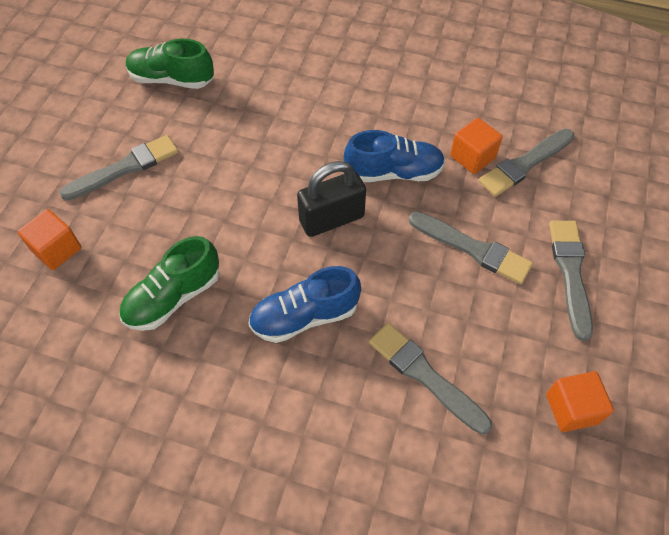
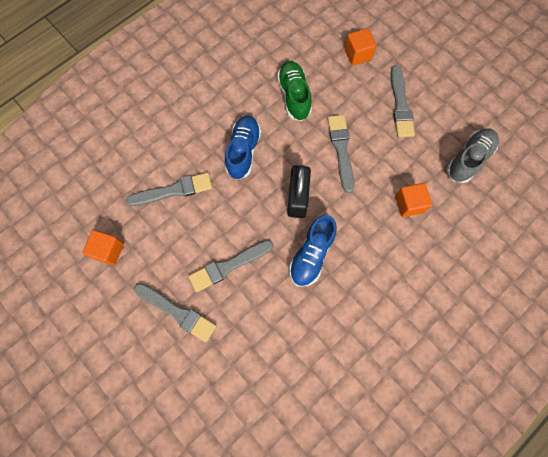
camera: 120 degrees right, 15 degrees up
(172, 79) = (468, 159): green shoe -> grey shoe
(472, 157) = (295, 314): orange cube -> orange cube (409, 204)
(525, 164) = (269, 347): grey brush -> grey brush (341, 150)

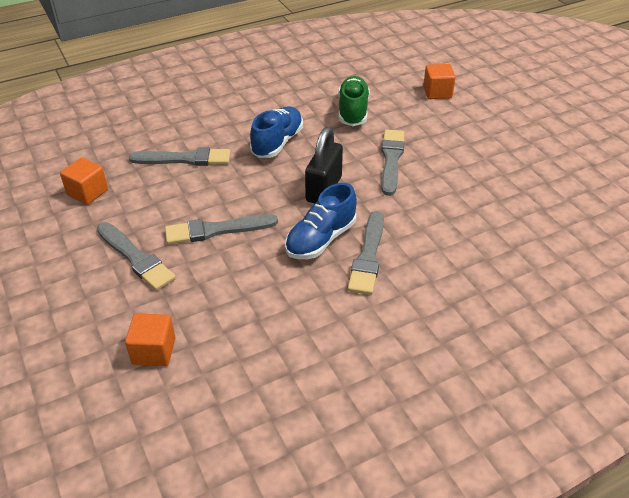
camera: 15 degrees right, 30 degrees down
(400, 105) = (475, 136): grey brush -> grey brush (368, 256)
(409, 204) = (460, 218): orange cube -> orange cube (154, 351)
(468, 159) = (548, 193): grey shoe -> none

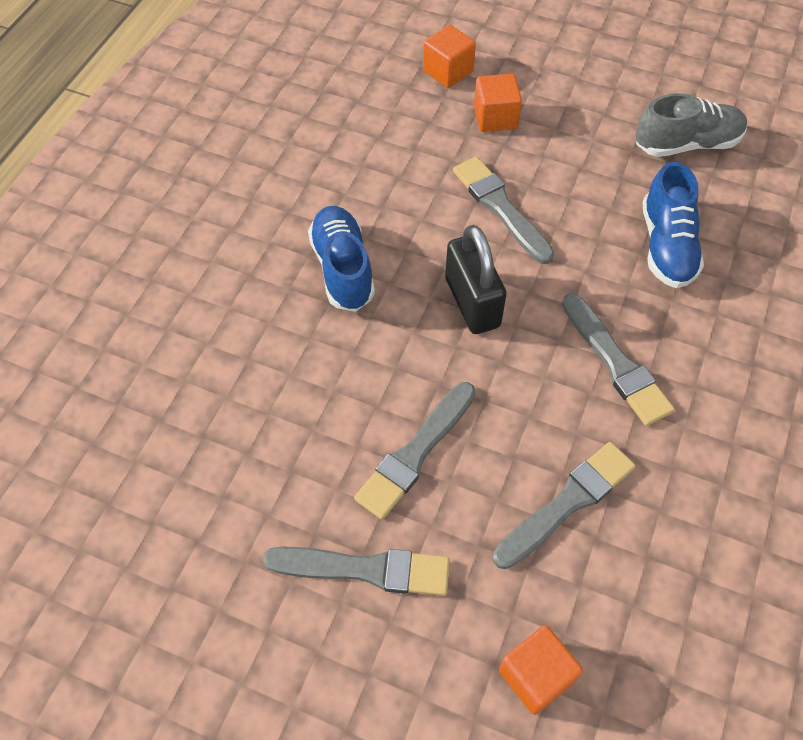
camera: 40 degrees left, 15 degrees up
(87, 192) = (180, 521): orange cube -> orange cube (495, 117)
(184, 159) = (252, 375): grey brush -> grey brush (566, 503)
(321, 239) = (545, 377): blue shoe -> blue shoe (666, 246)
(353, 111) = (381, 160): green shoe -> none
(544, 187) = (686, 144): none -> grey shoe

